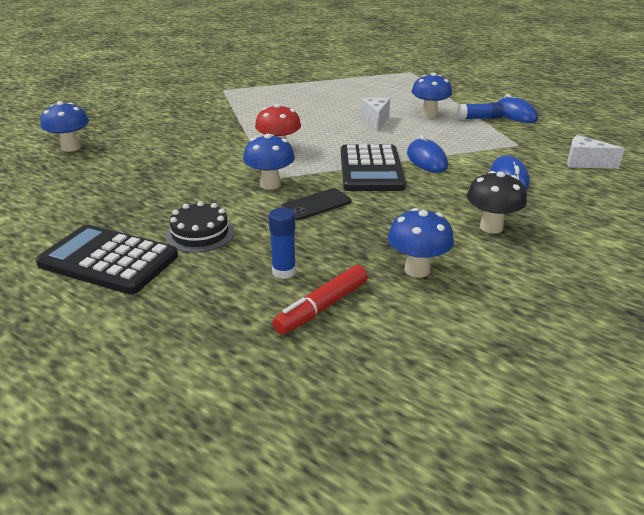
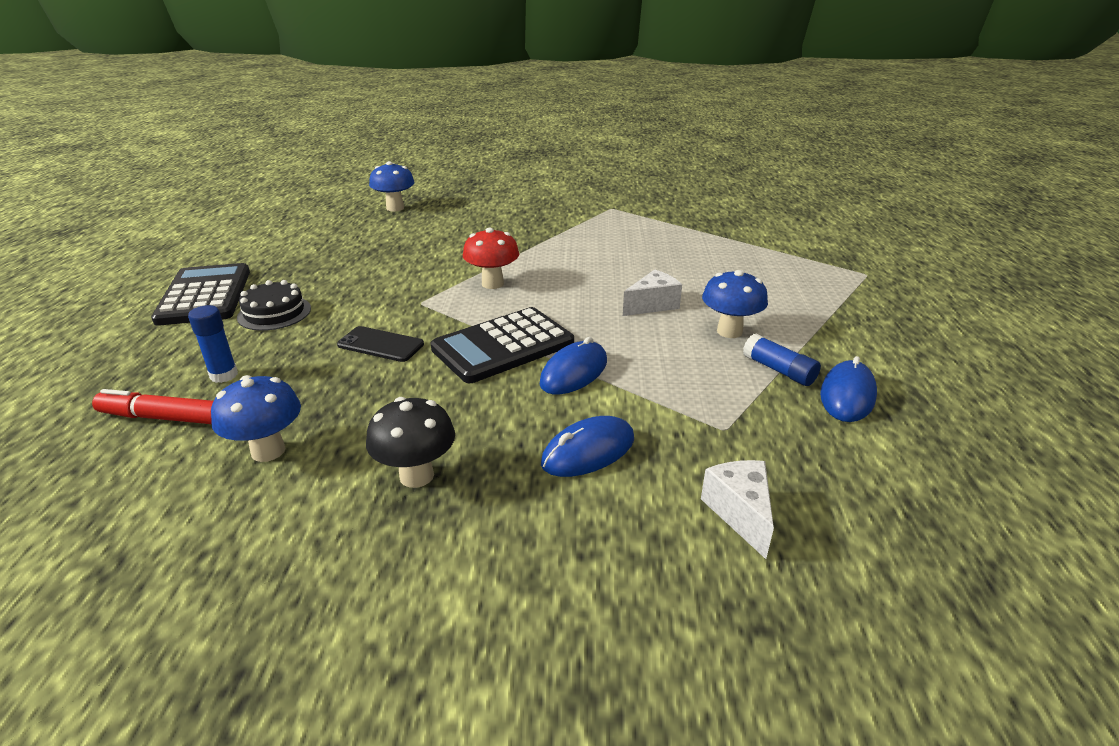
camera: 55 degrees right, 0 degrees up
(270, 185) = (405, 307): blue mushroom -> none

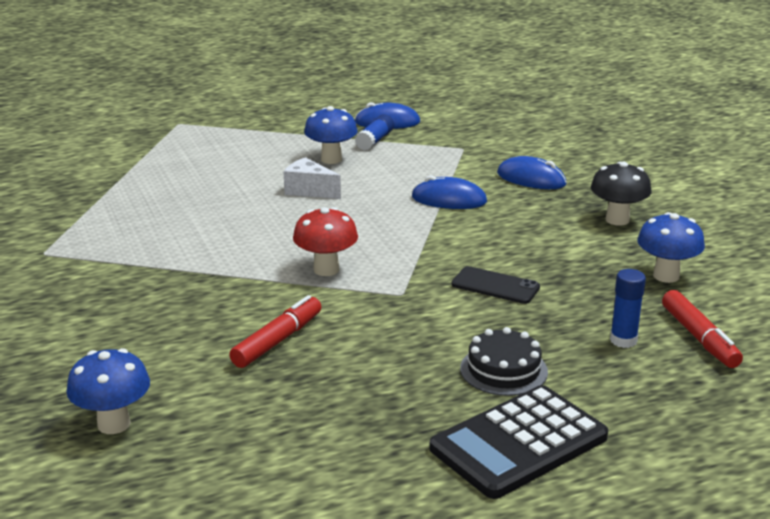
camera: 115 degrees left, 5 degrees down
(381, 344) = (495, 286): black phone -> black phone turned 60 degrees counterclockwise
(417, 252) = (277, 340): none -> red marker
(503, 346) = (440, 233): black calculator -> none
(740, 513) = (533, 138): white cheese -> none

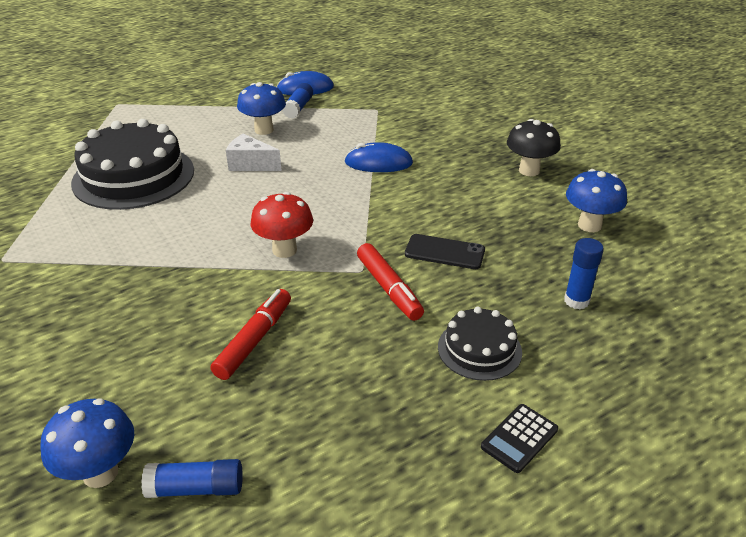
camera: 10 degrees left, 10 degrees up
(184, 192) = (134, 176): none -> black cake
(198, 444) = (196, 488): none -> blue glue stick
(518, 443) = (519, 438): black calculator -> black calculator, size x0.47
(531, 179) = (443, 135): blue mouse -> none
(699, 338) = (641, 290): red marker -> red marker (389, 288)

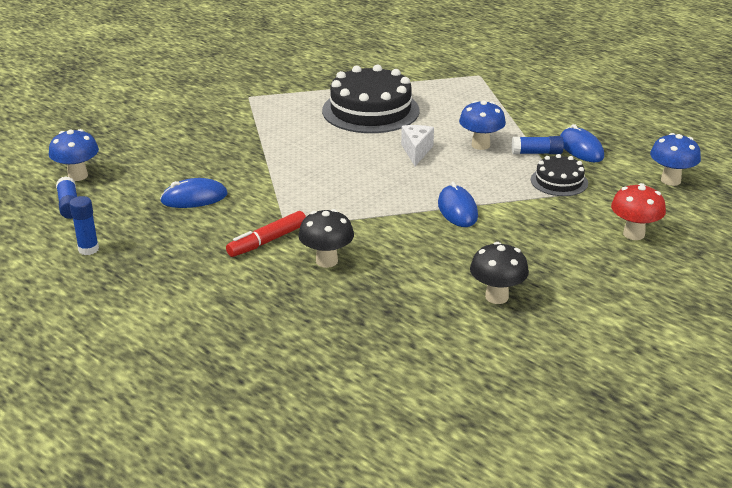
camera: 75 degrees right, 5 degrees down
(254, 340) = (194, 198): red marker -> blue mouse
(284, 250) = (300, 189): red mushroom -> red mushroom (633, 234)
(444, 252) = (326, 261): black phone -> black mushroom
(479, 349) = (206, 289): black cake -> black cake (559, 181)
(519, 438) = (119, 313): black calculator -> none
(576, 301) = (281, 334): blue glue stick -> blue glue stick (88, 249)
(589, 225) = (408, 339): blue mushroom -> blue mushroom (670, 180)

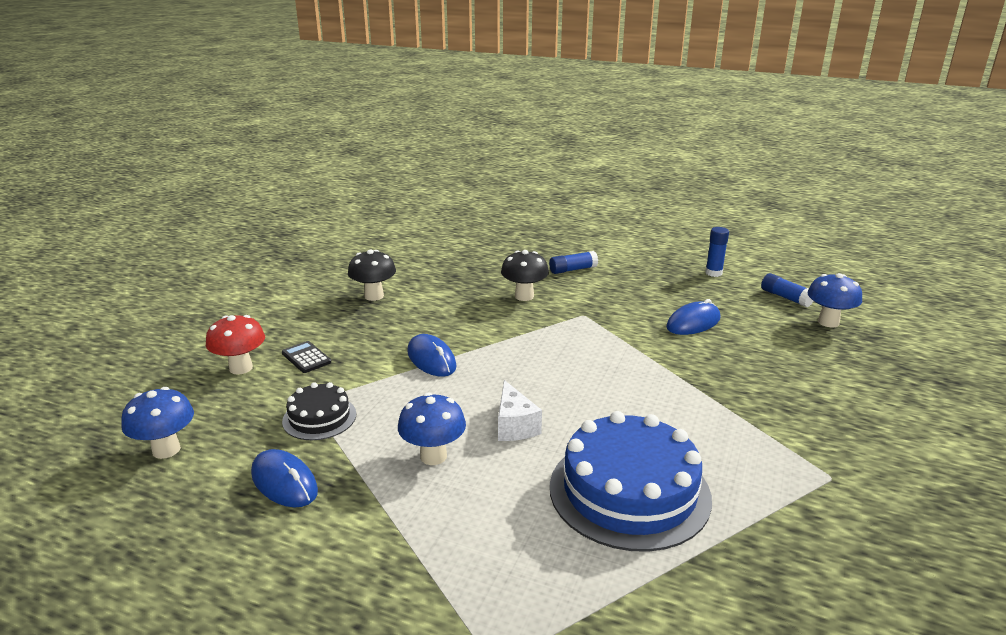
camera: 160 degrees right, 5 degrees down
(267, 241) = (586, 301): red marker -> none
(370, 110) = (629, 491): black cake -> blue cake
(537, 153) = (350, 459): blue glue stick -> blue glue stick (572, 270)
(573, 233) = (306, 358): none -> black calculator

